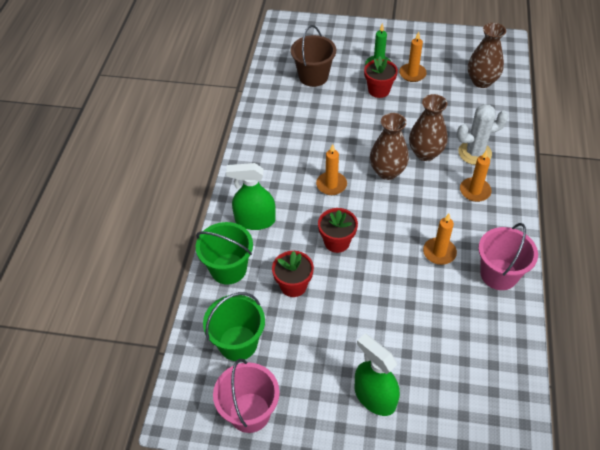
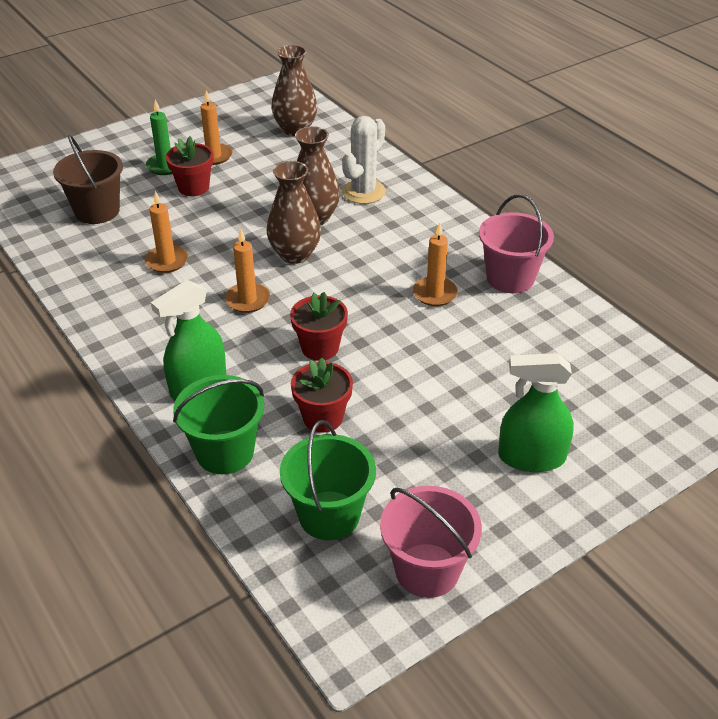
camera: 45 degrees left, 10 degrees down
(475, 191) = (403, 223): orange candle -> orange candle (167, 261)

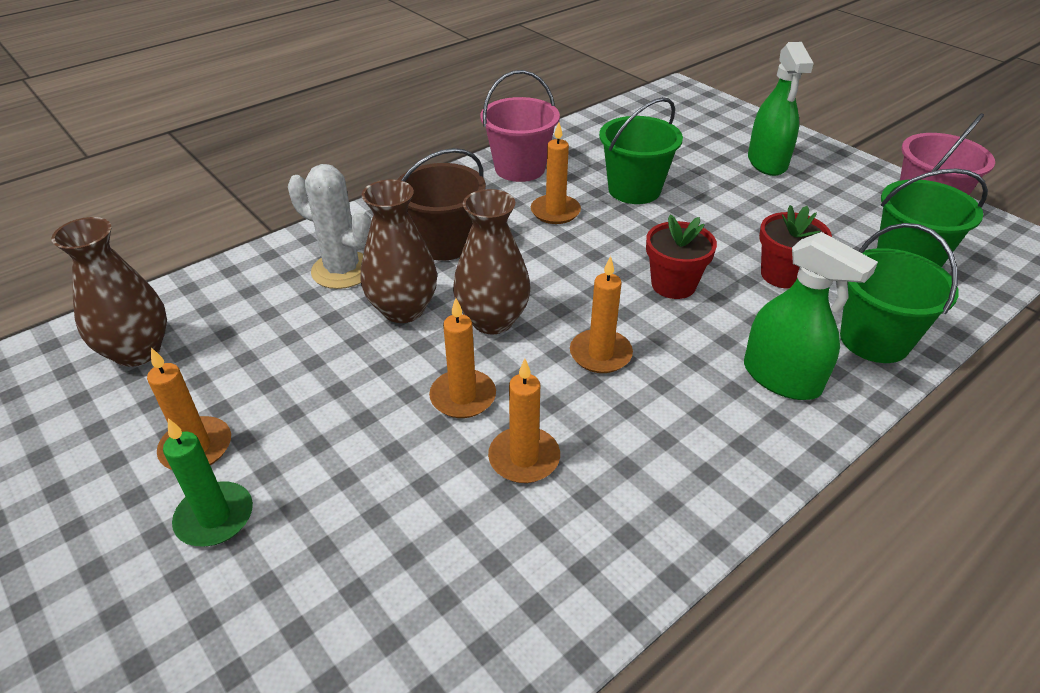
camera: 95 degrees left, 0 degrees up
(97, 211) = (369, 603): brown bucket -> brown bucket (444, 243)
(193, 187) = (301, 459): red flower pot -> none
(224, 240) = (463, 397): none -> orange candle
(471, 346) = (634, 190): none -> green bucket

